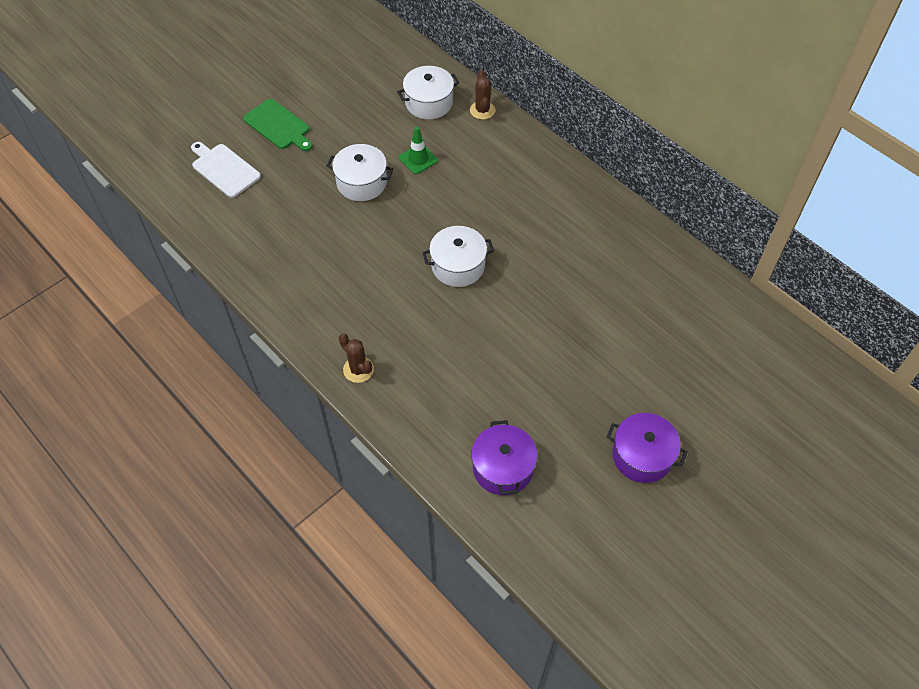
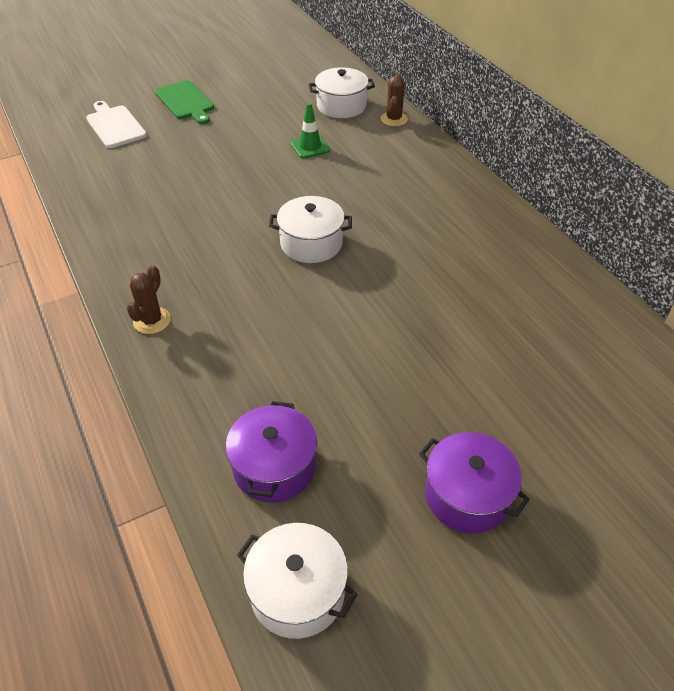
camera: 15 degrees right, 10 degrees down
(358, 369) = (152, 320): brown cactus -> brown cactus turned 45 degrees clockwise
(361, 182) = (243, 156): white pot -> white pot (297, 592)

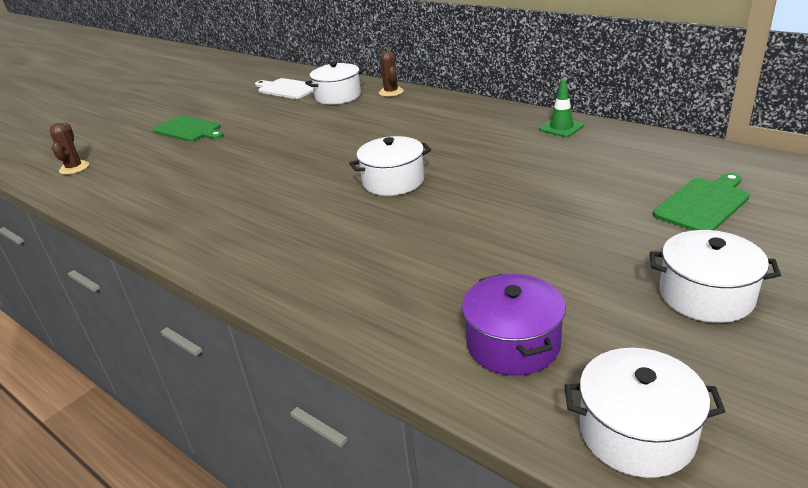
camera: 20 degrees left, 15 degrees down
(115, 125) = (128, 162): white cutting board -> white cutting board (287, 89)
(152, 320) = (284, 281): brown cactus -> brown cactus (74, 168)
(310, 147) = (334, 125): green traffic cone -> green traffic cone (561, 127)
(467, 495) = (706, 295): purple pot -> white pot
(562, 394) = (703, 204): none -> green cutting board

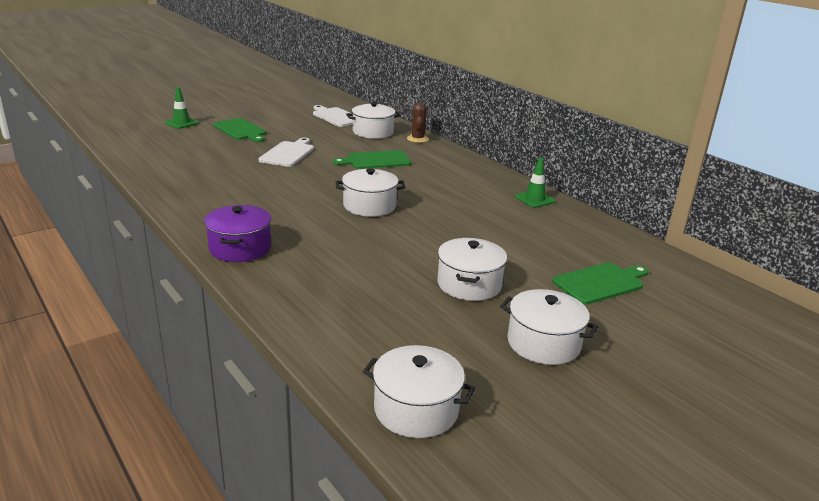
camera: 10 degrees right, 5 degrees down
(74, 168) = (141, 138): brown cactus -> none
(114, 138) = (181, 123): none -> green traffic cone
(260, 143) = (288, 153): none -> white cutting board
(364, 127) = (376, 160): none -> green cutting board
(513, 343) = (374, 334): purple pot -> purple pot (240, 248)
(570, 246) = (469, 284): none -> white pot

